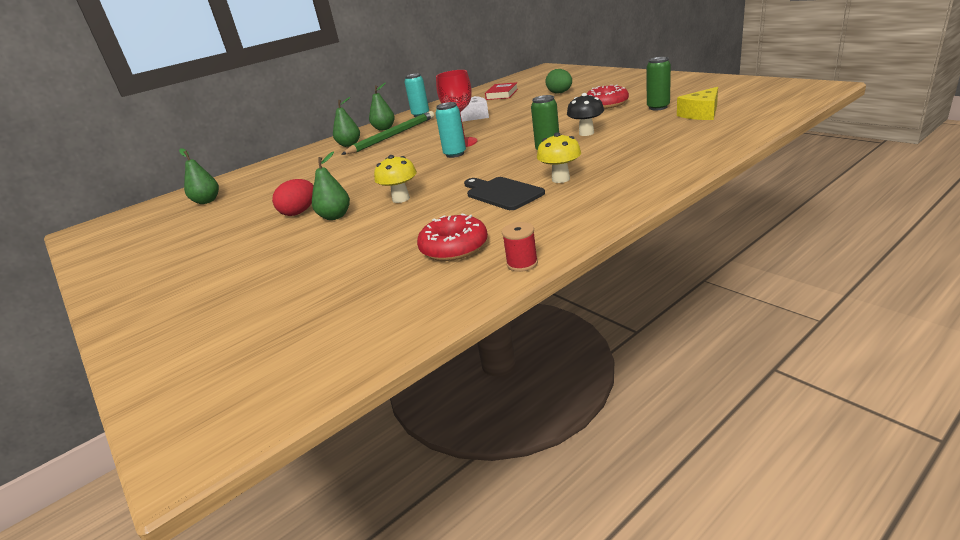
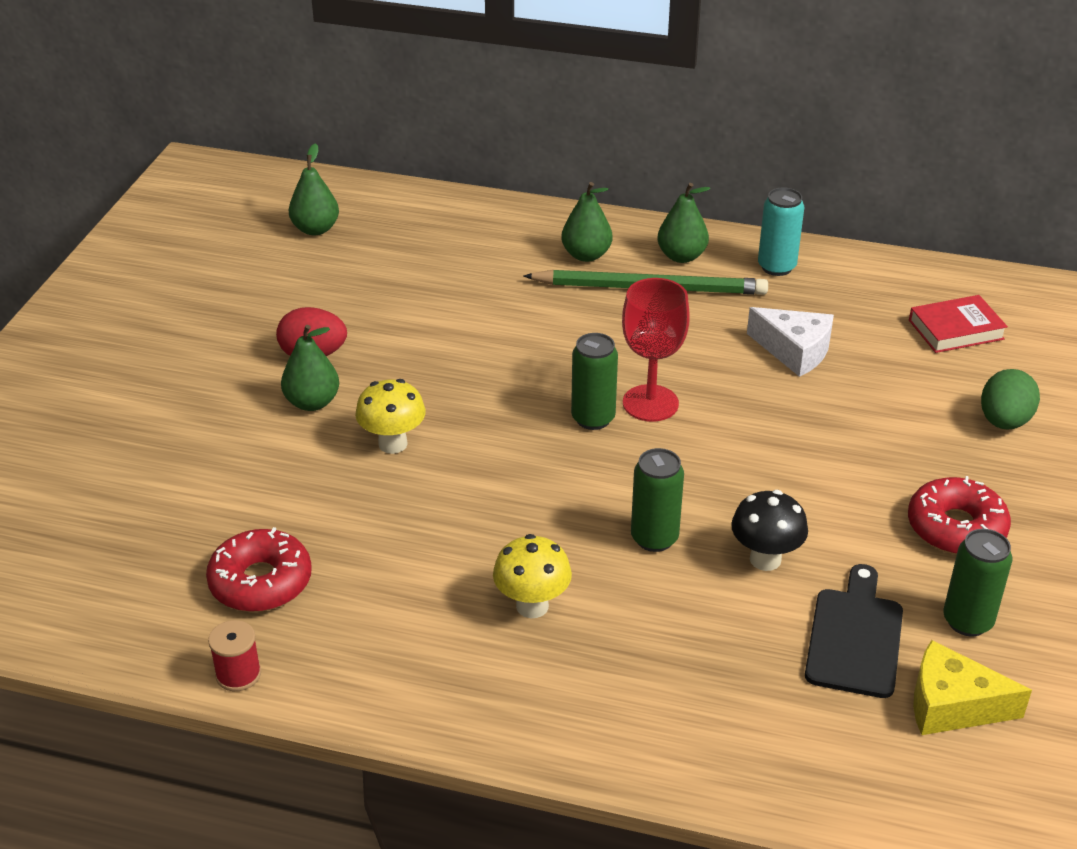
camera: 50 degrees right, 10 degrees up
(455, 154) = (593, 418): turquoise can -> green can
(502, 193) = (452, 555): black cutting board -> black cutting board (854, 637)

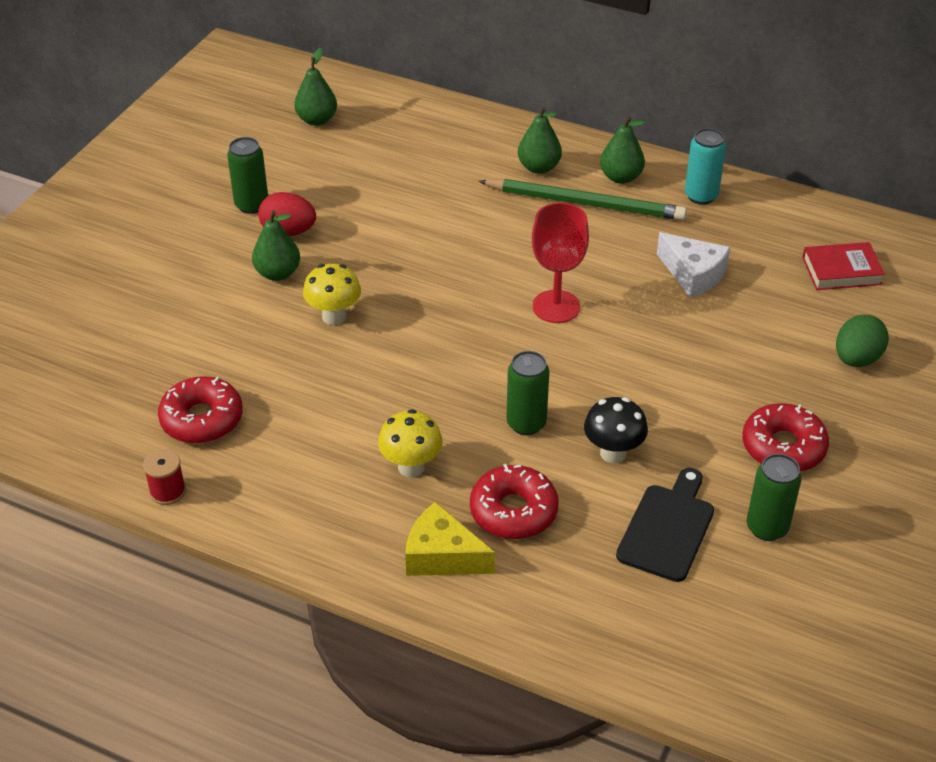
camera: 10 degrees right, 5 degrees up
(593, 418) = (504, 314): green can -> green can (251, 205)
(669, 641) = (513, 511): none -> red donut
(952, 705) = (730, 596): yellow cheese -> yellow cheese (442, 556)

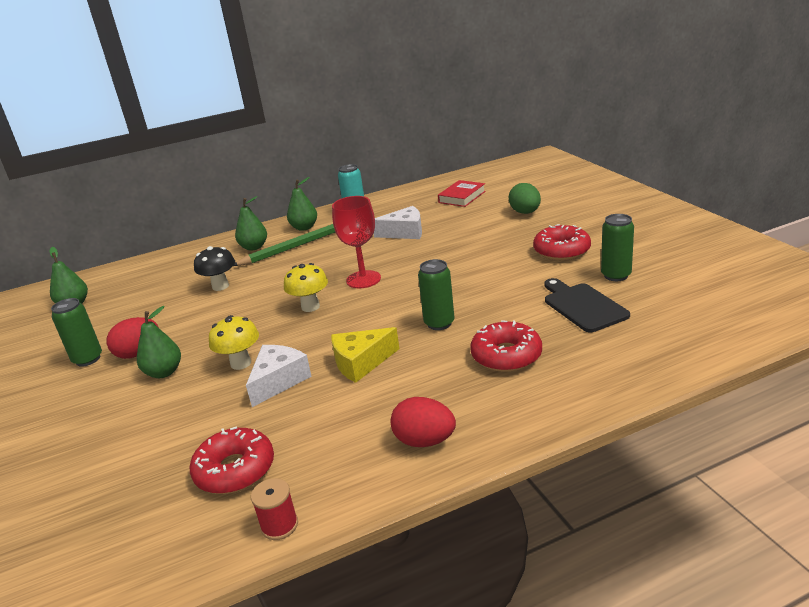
camera: 45 degrees left, 15 degrees down
(332, 363) = (278, 381): none -> white cheese
(334, 523) = (424, 441): none -> red egg
(411, 467) = (417, 383): yellow mushroom -> yellow mushroom (310, 307)
(442, 556) = (513, 401): yellow cheese -> yellow cheese (361, 363)
(613, 453) = (502, 302): black mushroom -> black mushroom (220, 286)

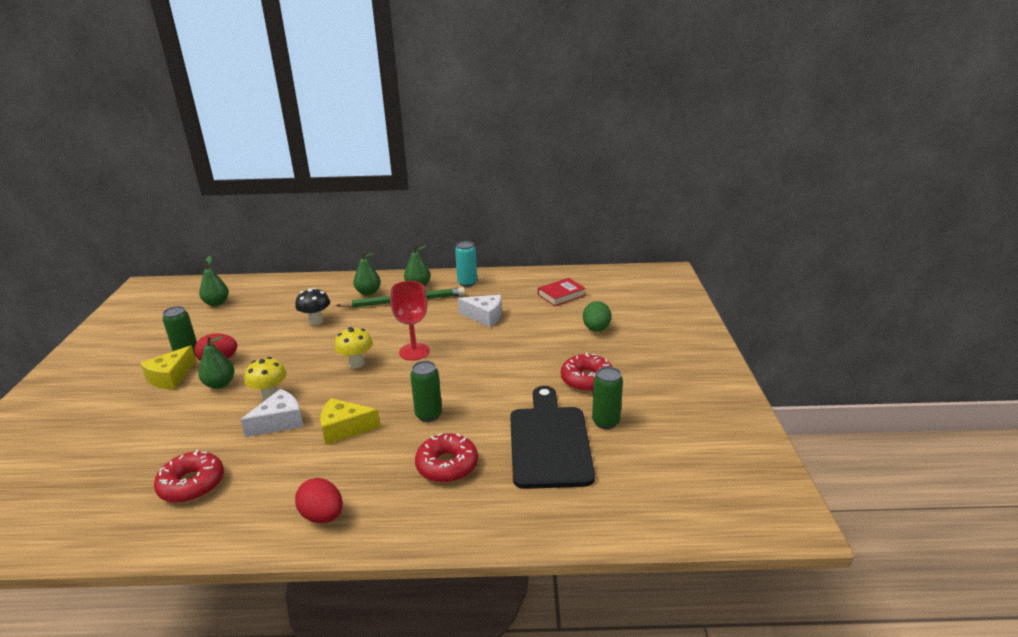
camera: 20 degrees right, 0 degrees up
(90, 386) = (171, 377): none -> yellow cheese
(279, 525) = (179, 541): red spool -> none
(582, 306) = (549, 442): black cutting board -> black cutting board, size x1.57

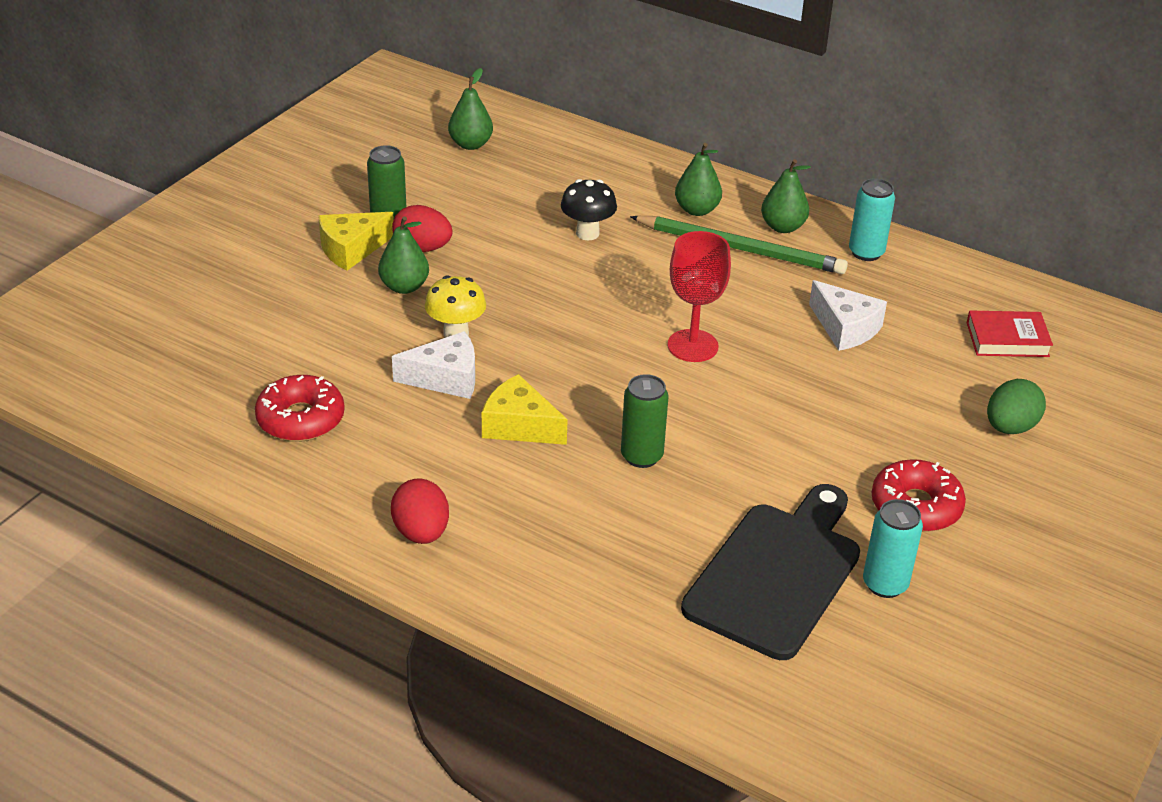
camera: 30 degrees right, 10 degrees up
(356, 363) = (599, 331): yellow mushroom -> none
(447, 465) = (613, 540): red donut -> none
(605, 422) = (885, 584): green can -> turquoise can

